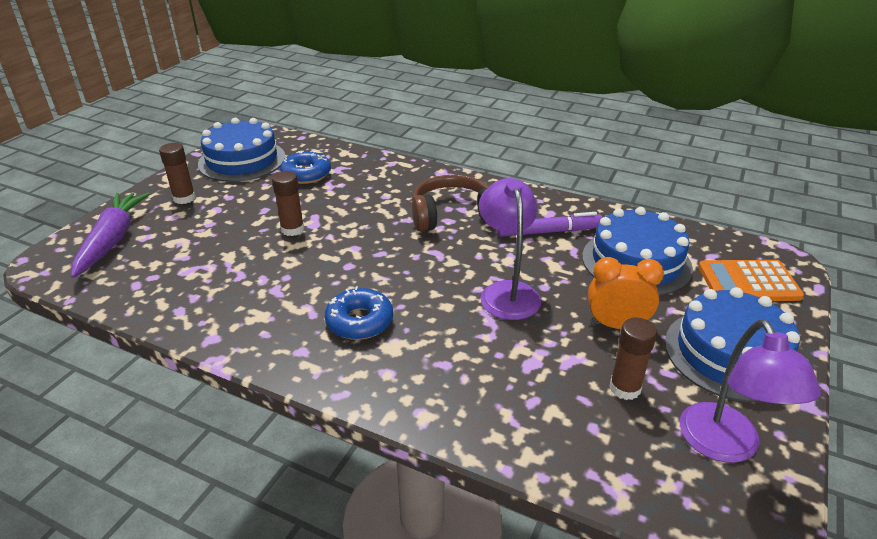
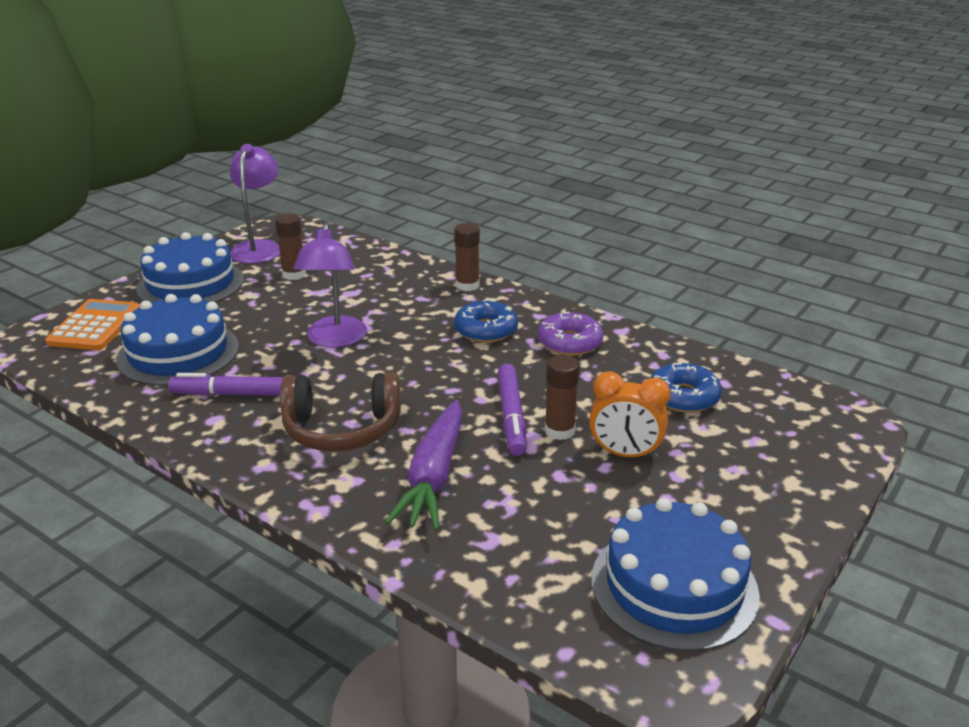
camera: 170 degrees left, 5 degrees down
(112, 240) = (795, 440): purple carrot -> purple carrot (433, 477)
(184, 198) = (737, 502): brown glue stick -> brown glue stick (467, 285)
(271, 315) = (569, 342): none -> purple donut
(306, 174) = (547, 533): blue donut -> blue donut (683, 397)
(329, 236) = (511, 416): none -> purple marker
(616, 325) = (258, 308): orange clock -> orange clock (625, 454)
(748, 282) = (95, 326): orange calculator -> orange calculator turned 90 degrees counterclockwise

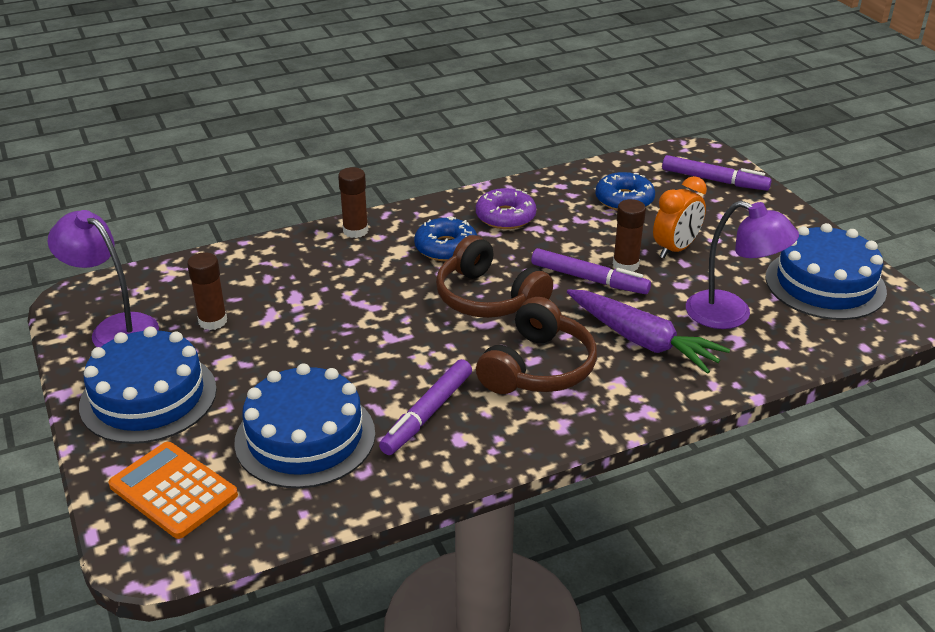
camera: 60 degrees left, 5 degrees up
(335, 340) = (380, 331): purple lamp -> purple lamp (731, 315)
(427, 373) = (488, 298): none -> brown headphones
(805, 444) = (714, 180): none -> purple marker

